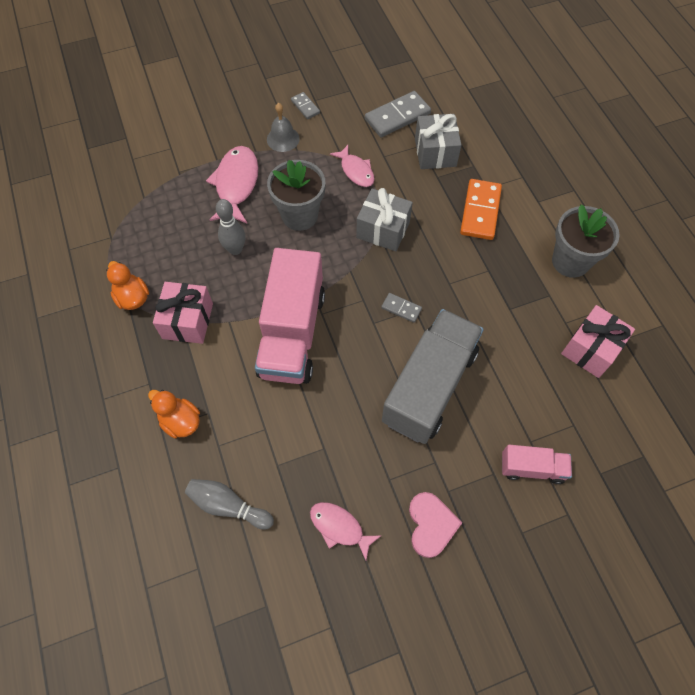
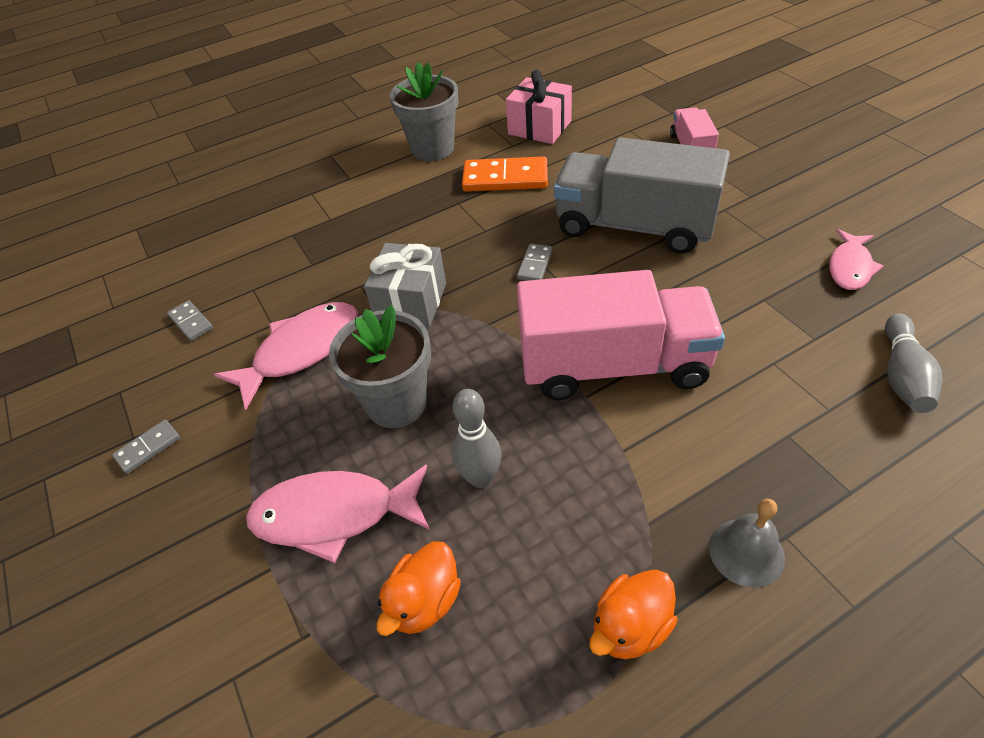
camera: 95 degrees left, 15 degrees down
(180, 421) = (822, 468): orange duck -> orange duck (424, 601)
(188, 321) = (644, 511): pink gift -> none
(283, 139) = (224, 465): grey bell -> grey bell (746, 552)
(356, 171) = (301, 351): pink fish -> pink fish, size x1.61
(397, 116) = (191, 322): grey domino -> grey domino, size x0.52
(431, 525) = (795, 202): pink heart -> none
(435, 152) = (267, 272): grey gift -> none
(480, 211) = (369, 219): orange domino -> orange domino (505, 178)

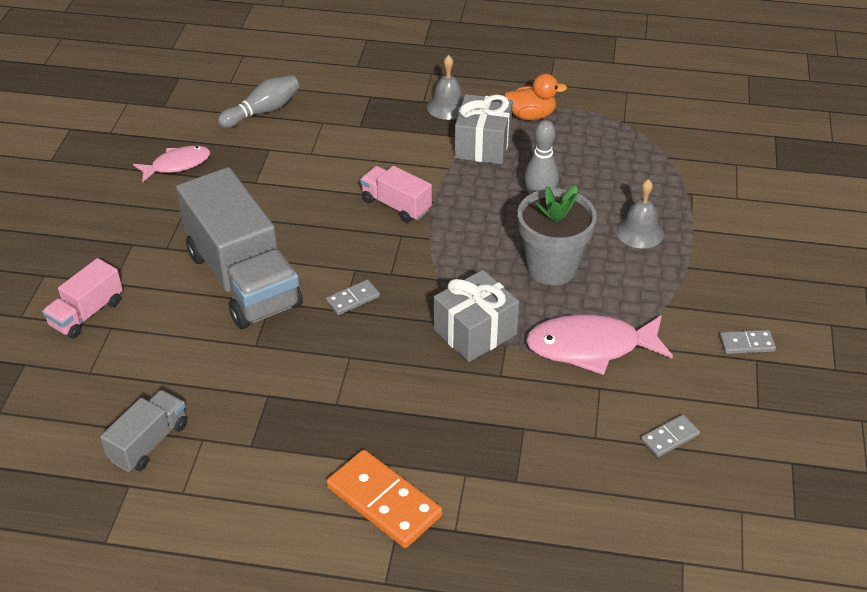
camera: 145 degrees left, 5 degrees down
(191, 322) = (669, 438): grey domino -> grey domino turned 60 degrees clockwise
(333, 515) = (639, 232): pink fish -> grey bell
(424, 601) = (618, 172): orange duck -> none
(432, 149) = (276, 499): grey flower pot -> none
(505, 178) = (265, 400): orange domino -> orange domino (384, 501)
(539, 128) = (149, 442): pink gift -> grey truck
(613, 365) = (396, 205): pink truck -> pink truck, size x0.49
(627, 515) = (482, 145): none -> grey gift

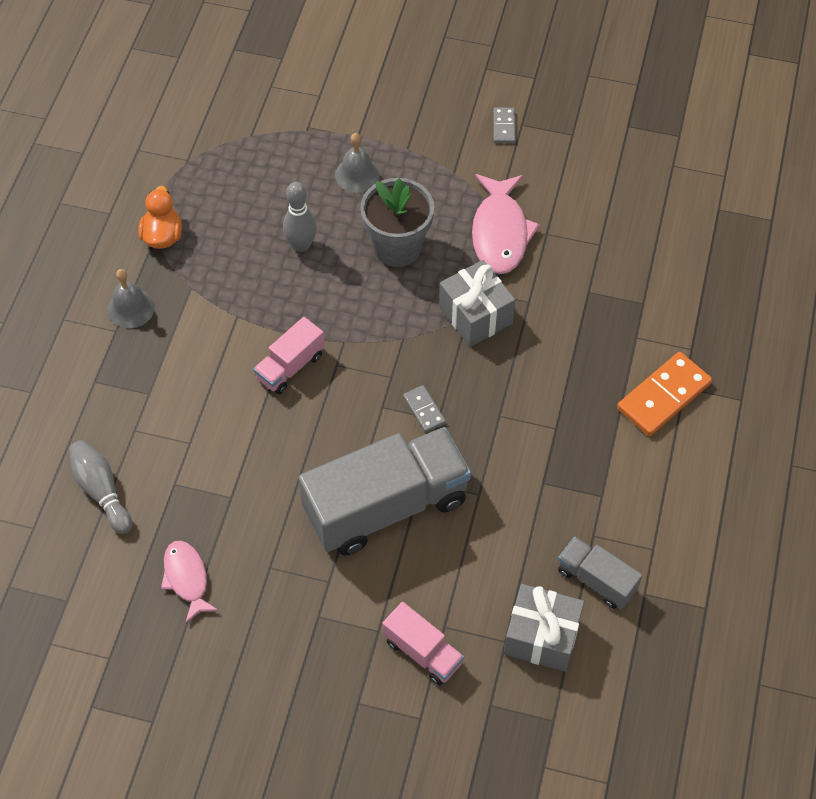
camera: 85 degrees left, 15 degrees up
(482, 145) = (205, 283): grey gift -> grey gift (541, 637)
(669, 438) = (602, 196): grey domino -> none

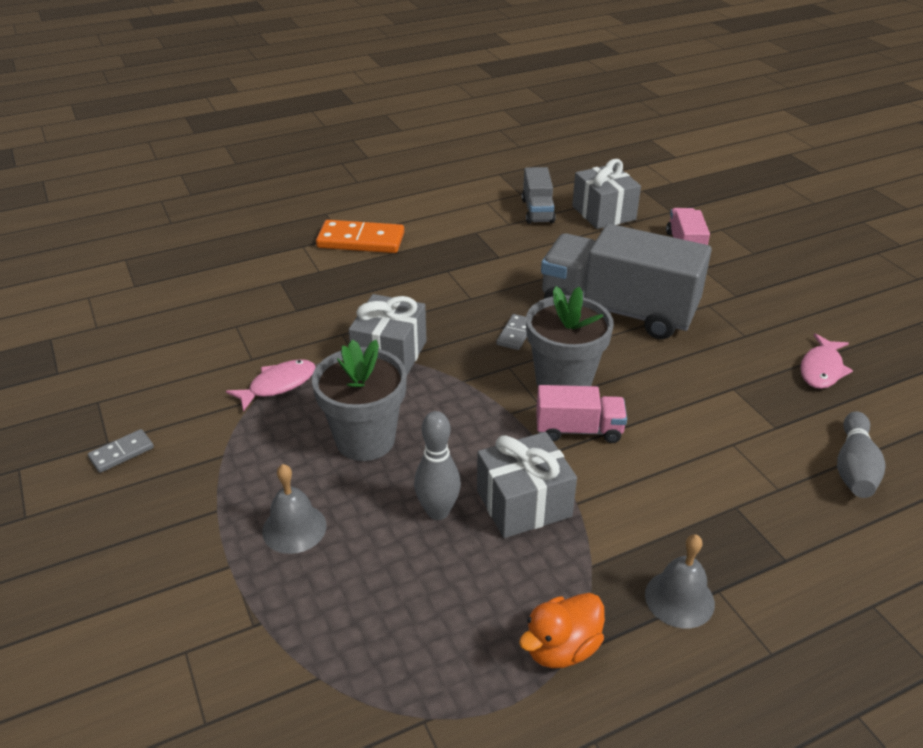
camera: 130 degrees left, 20 degrees down
(264, 290) = (523, 503): none -> grey gift
(342, 396) = (563, 382): none -> grey flower pot
(500, 233) = (278, 385): pink fish -> pink fish, size x0.62

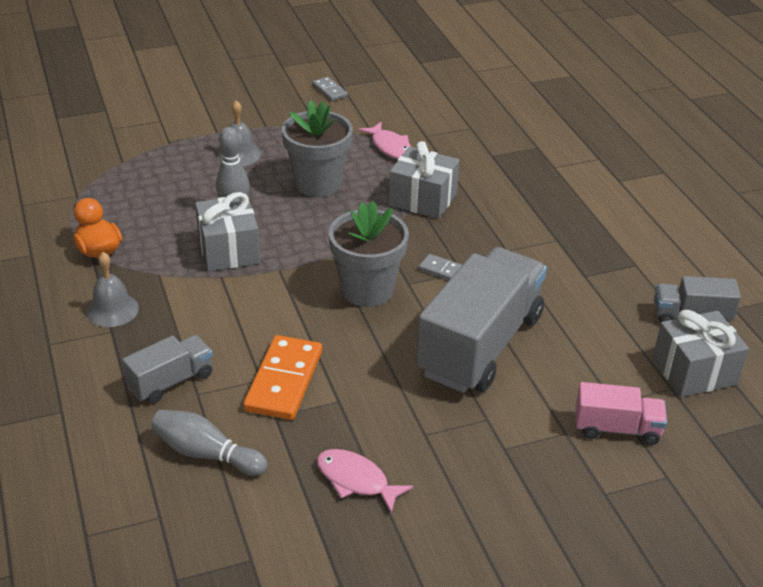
camera: 95 degrees right, 0 degrees up
(361, 240) = (611, 191): orange domino -> orange domino (283, 381)
(578, 430) = (302, 289): pink truck -> none
(773, 514) = (171, 381): none -> grey truck

